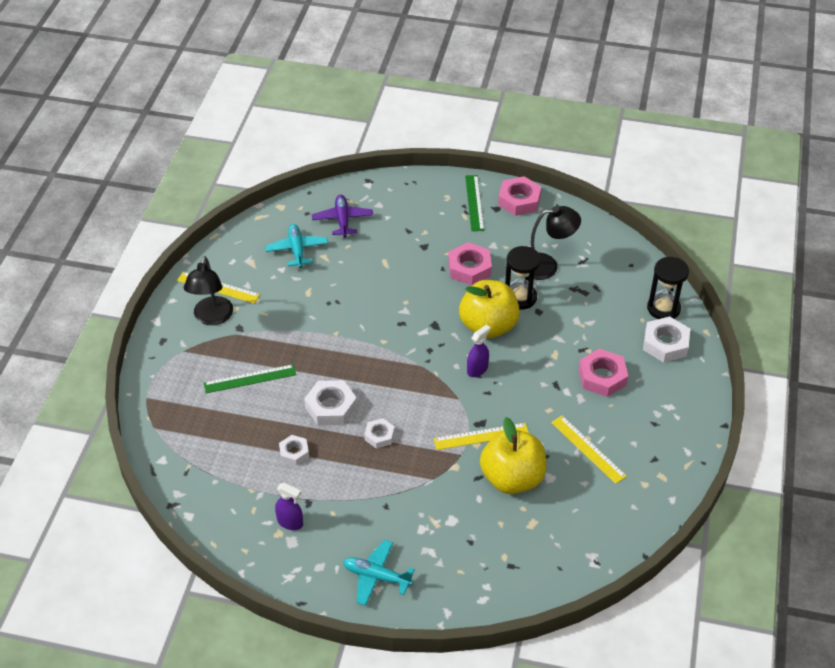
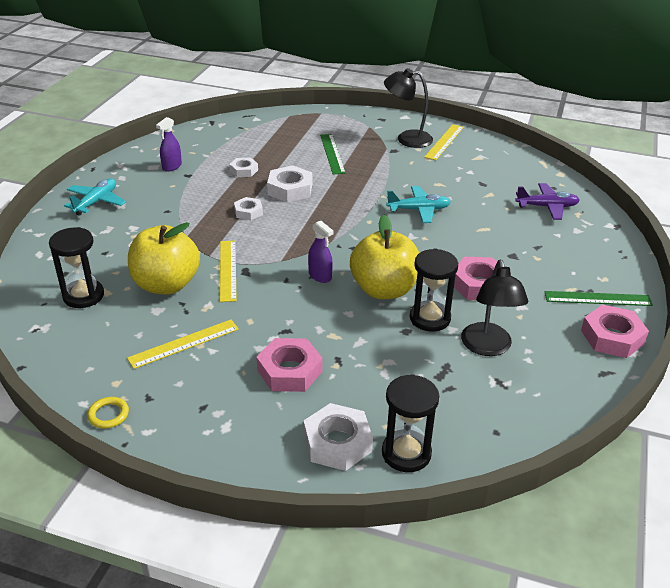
camera: 95 degrees right, 10 degrees down
(297, 250) = (497, 180): turquoise plane -> turquoise plane (419, 210)
(542, 539) = (83, 296): none -> black hourglass
(679, 479) = (108, 415): none -> yellow ring

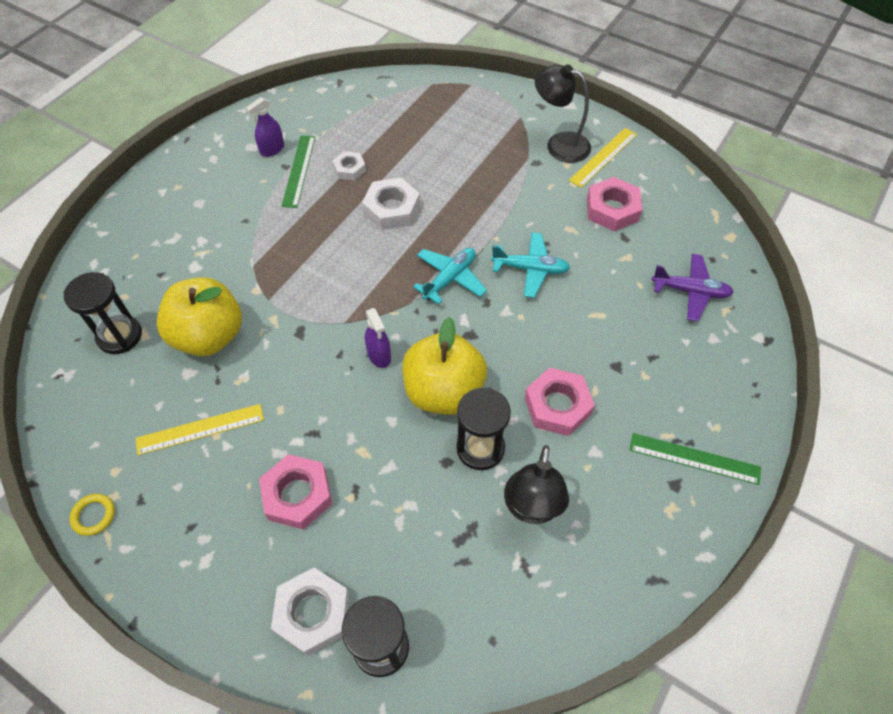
camera: 15 degrees right, 20 degrees up
(96, 202) = (174, 193): turquoise plane -> turquoise plane (450, 278)
(228, 270) = (281, 326): yellow ruler -> none
(248, 212) = (333, 238): white nut -> none
(332, 153) = (461, 156): green ruler -> green ruler (299, 170)
(612, 337) = (687, 525): pink nut -> pink nut (612, 209)

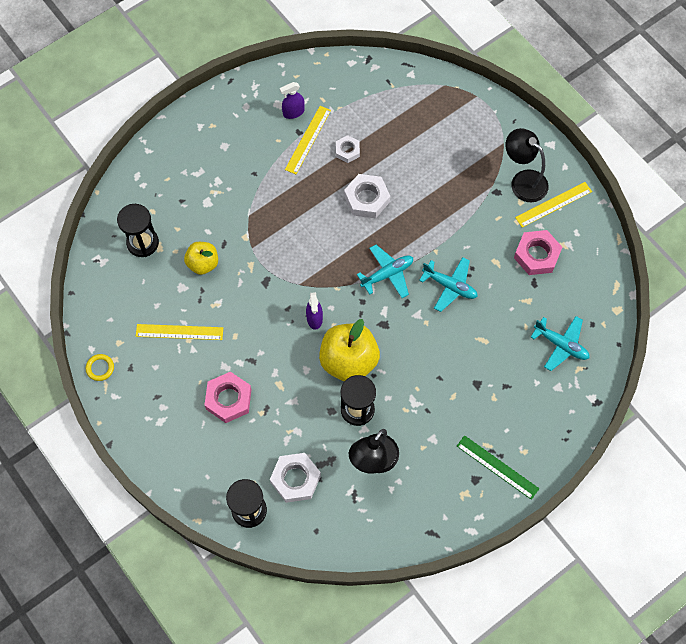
camera: 20 degrees right, 10 degrees up
(209, 336) = (203, 263): yellow apple -> yellow apple, size x0.59
(299, 170) = (308, 139): green ruler -> yellow ruler
(312, 613) = (215, 476): white nut -> white nut (295, 479)
(557, 406) = (422, 398): pink nut -> none
(690, 291) = (561, 345): purple plane -> turquoise plane

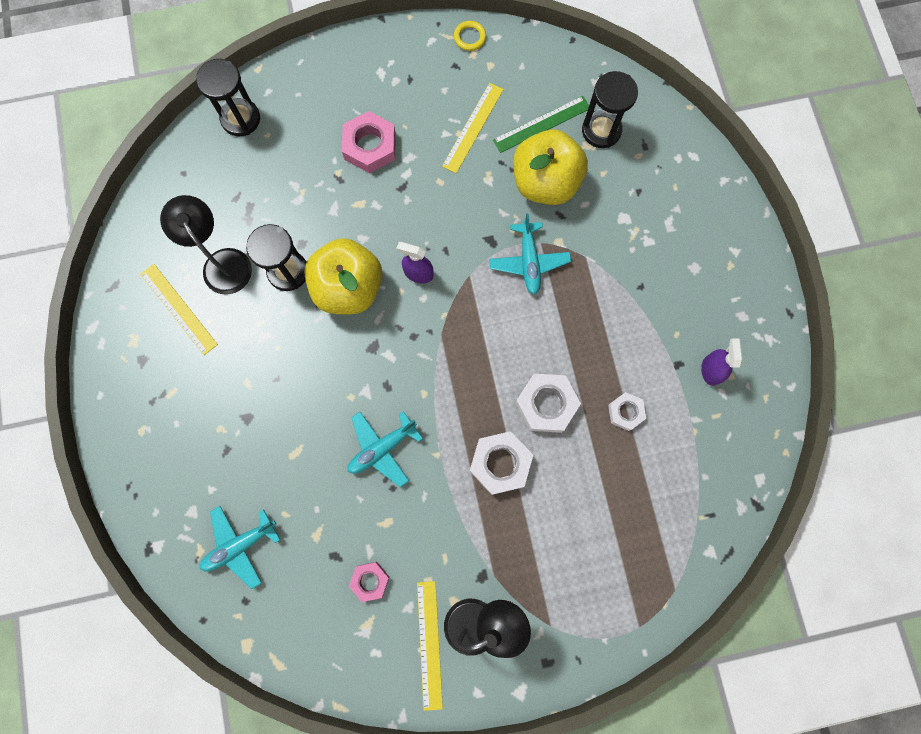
camera: 115 degrees right, 10 degrees up
(203, 263) = (545, 183): yellow apple -> yellow apple, size x1.71
(295, 479) = (247, 176): white nut -> white nut (500, 463)
(308, 139) = (662, 370): yellow ruler -> yellow ruler (178, 309)
(387, 274) = (434, 381): turquoise plane -> turquoise plane (529, 262)
(497, 467) = (141, 391): green ruler -> green ruler (541, 124)
(536, 255) = (370, 581): pink nut -> pink nut, size x0.60

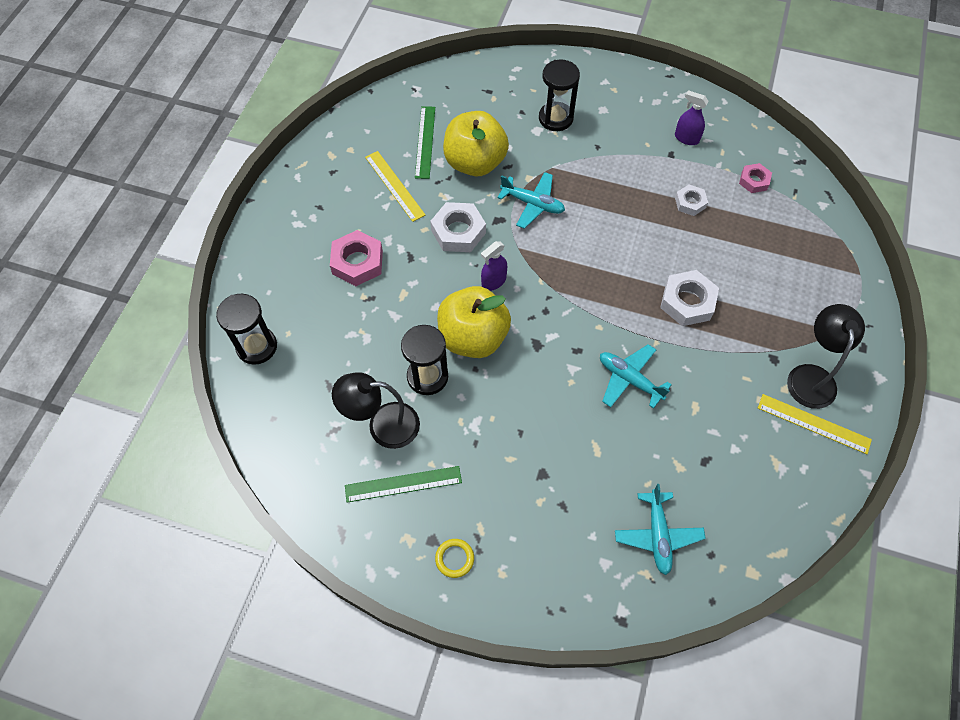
camera: 60 degrees left, 15 degrees down
(178, 309) = (403, 484): yellow ruler -> green ruler
(370, 581) = (739, 443): pink nut -> pink nut (754, 181)
(382, 448) = (629, 379): turquoise plane -> turquoise plane turned 135 degrees clockwise
(469, 37) = (316, 151): yellow ring -> yellow ring (454, 558)
(546, 404) = (656, 249): white nut -> white nut (458, 231)
(601, 130) = (457, 109): black hourglass -> black hourglass (555, 118)

